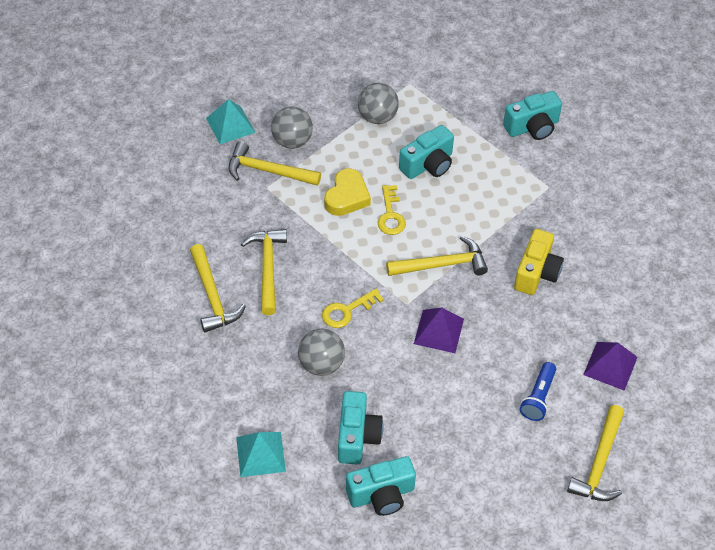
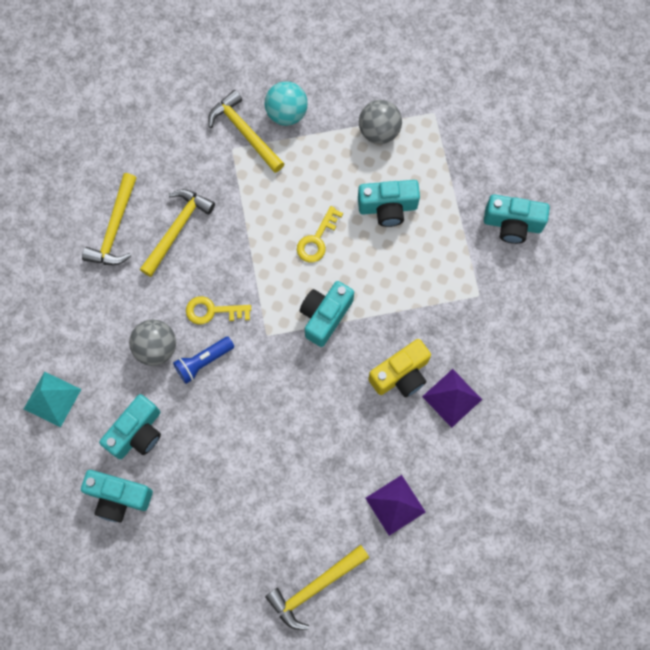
camera: 35 degrees right, 20 degrees up
(230, 125) = (245, 66): turquoise pyramid -> none
(292, 141) = (286, 113): grey ball -> turquoise ball
(347, 197) = (293, 198): yellow heart -> none
(439, 331) = (274, 378): purple pyramid -> purple pyramid (452, 398)
(442, 264) = (325, 316): yellow hammer -> turquoise camera
(538, 397) = (310, 494): blue flashlight -> blue flashlight (203, 362)

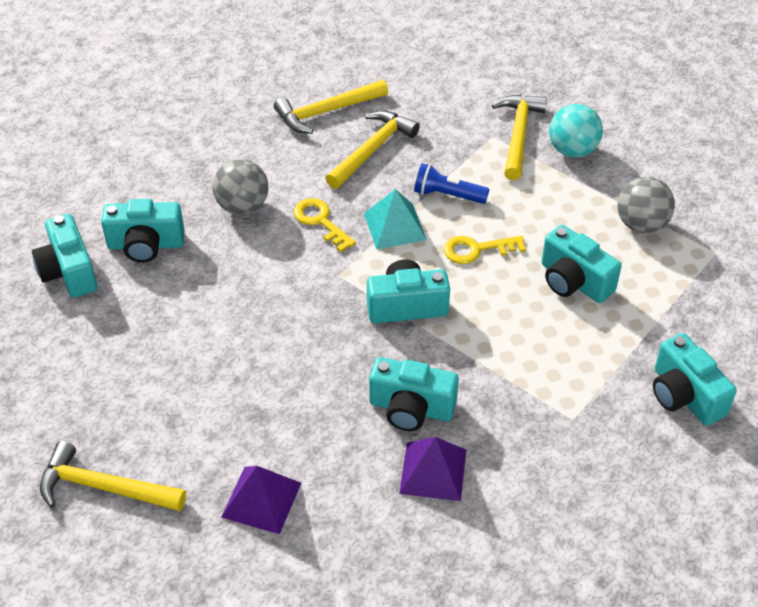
camera: 50 degrees right, 25 degrees down
(52, 399) = (124, 170): turquoise pyramid -> turquoise pyramid (394, 226)
(177, 229) = (372, 150): yellow hammer -> yellow hammer turned 45 degrees counterclockwise
(203, 362) = (263, 247): blue flashlight -> blue flashlight (447, 195)
(401, 375) = (411, 408): yellow camera -> turquoise camera

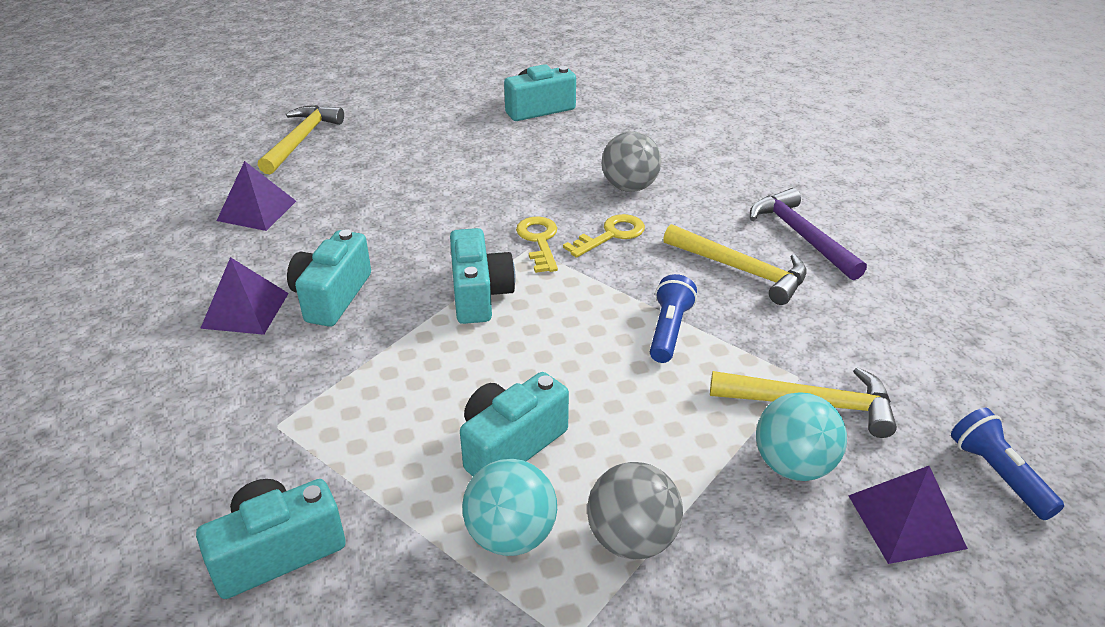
camera: 90 degrees right, 10 degrees down
(146, 245) = (571, 140): turquoise camera -> none
(326, 111) = (801, 236): yellow hammer -> purple hammer
(394, 226) = (608, 287): turquoise pyramid -> none
(477, 250) = (570, 353): yellow key -> yellow key (539, 241)
(567, 72) = (997, 474): none -> blue flashlight
(608, 113) = (906, 521): none -> purple pyramid
(649, 279) = (511, 535): none -> turquoise ball

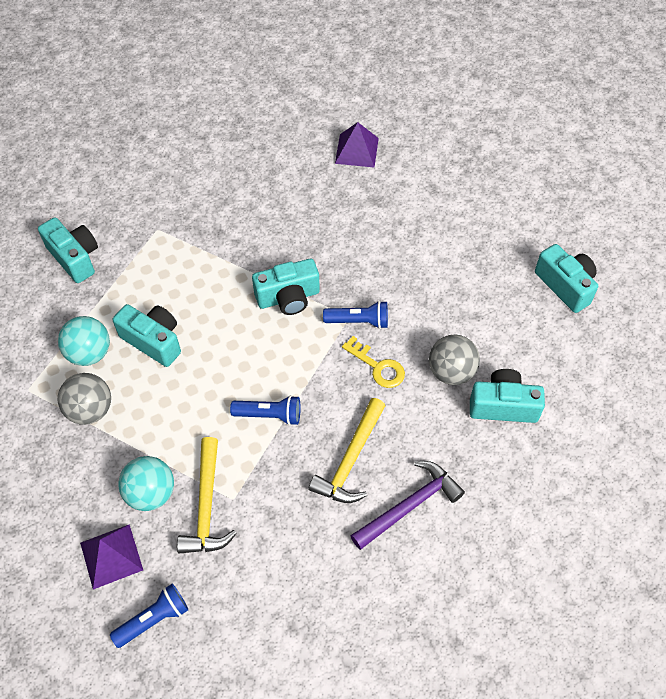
camera: 80 degrees right, 20 degrees up
(245, 310) = (250, 182): purple pyramid -> none
(301, 140) = (458, 143): yellow hammer -> none
(332, 296) = (271, 219): turquoise camera -> turquoise camera (503, 406)
(539, 241) = (359, 321): yellow key -> blue flashlight

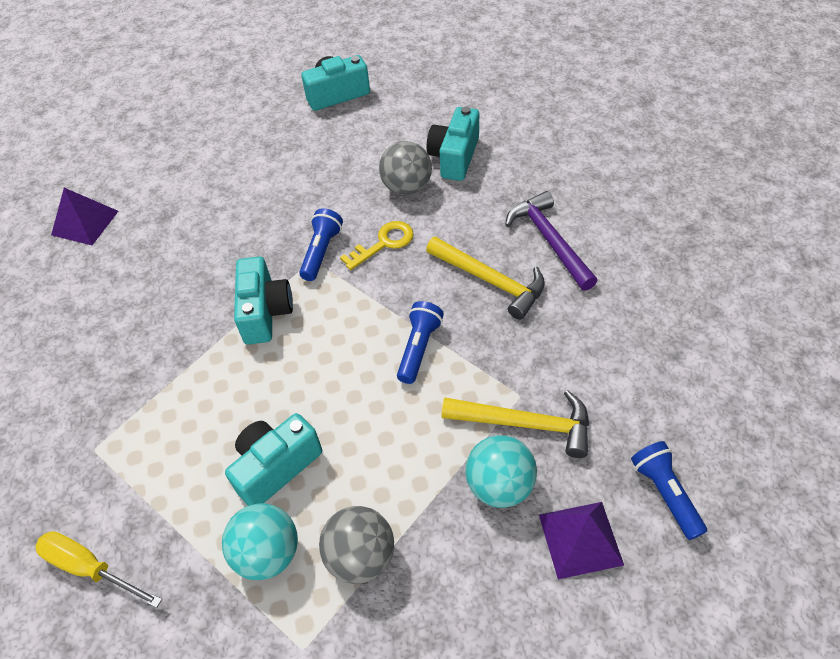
camera: 75 degrees left, 5 degrees down
(75, 258) = (90, 568): turquoise camera -> yellow screwdriver

